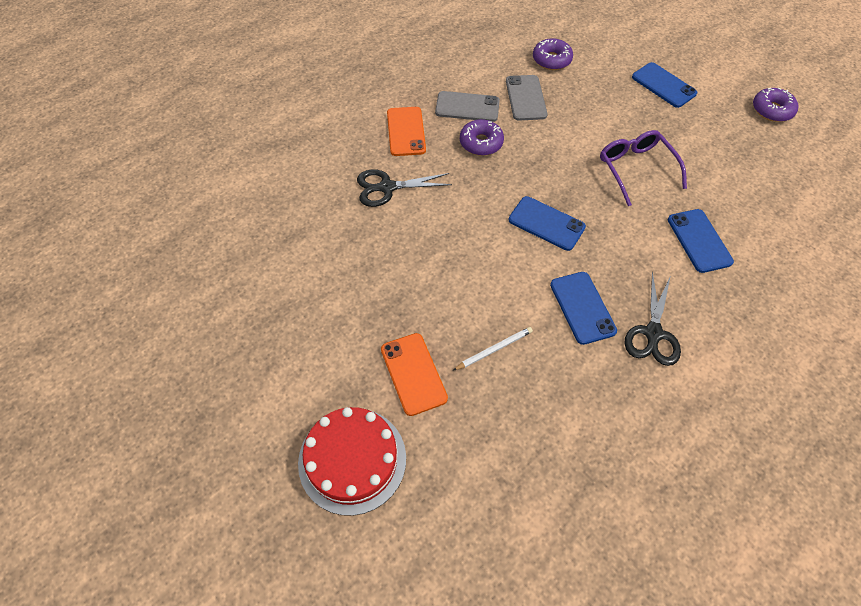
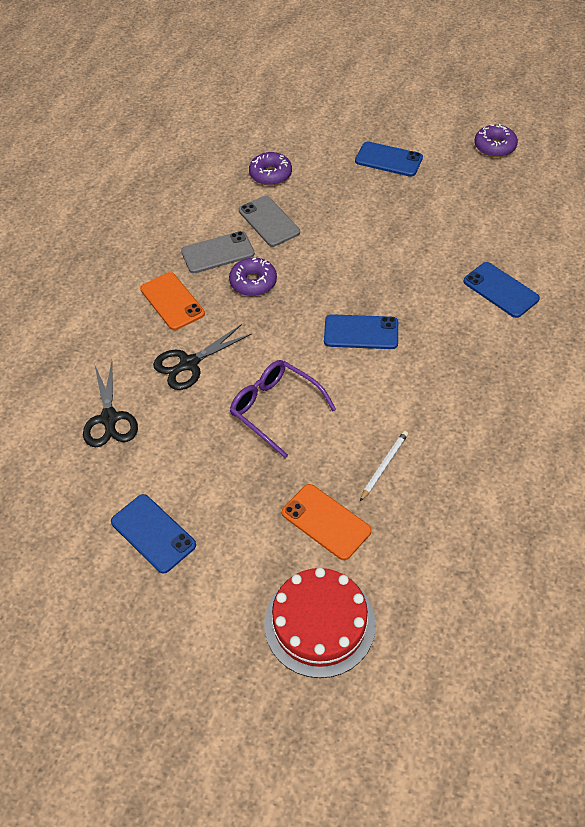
camera: 25 degrees left, 5 degrees down
(582, 307) = (437, 393): blue phone -> blue phone (153, 533)
(635, 169) = (410, 248): purple glasses -> purple glasses (275, 409)
(653, 333) = (509, 388): black scissors -> black scissors (109, 418)

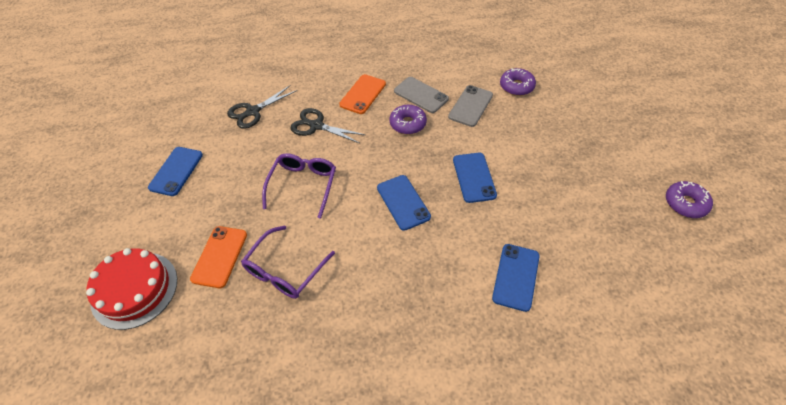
camera: 60 degrees right, 0 degrees up
(384, 466) = (284, 270): white pencil -> purple glasses
(388, 160) = (596, 142): blue phone -> blue phone (474, 177)

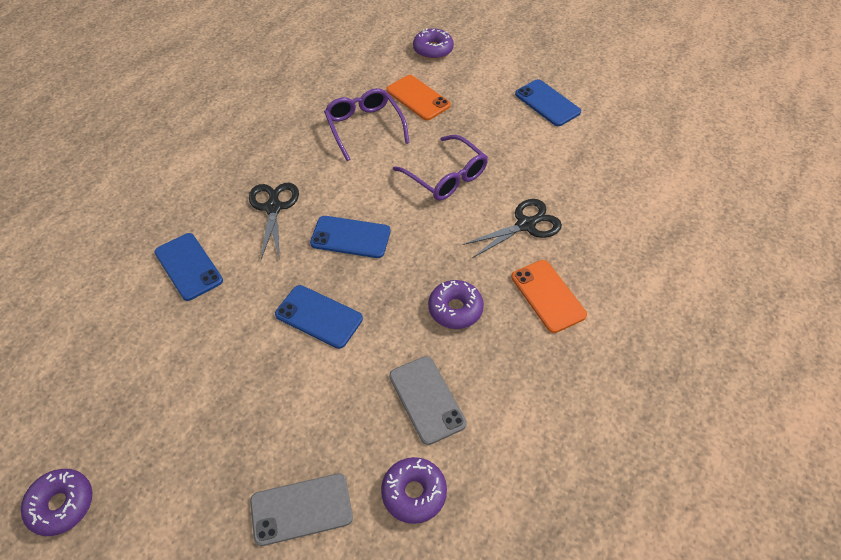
camera: 125 degrees right, 0 degrees up
(134, 289) = (433, 49): red cake -> purple donut
(253, 111) = (596, 184): black scissors -> black scissors (273, 208)
(421, 95) = (496, 357): grey phone -> grey phone (301, 509)

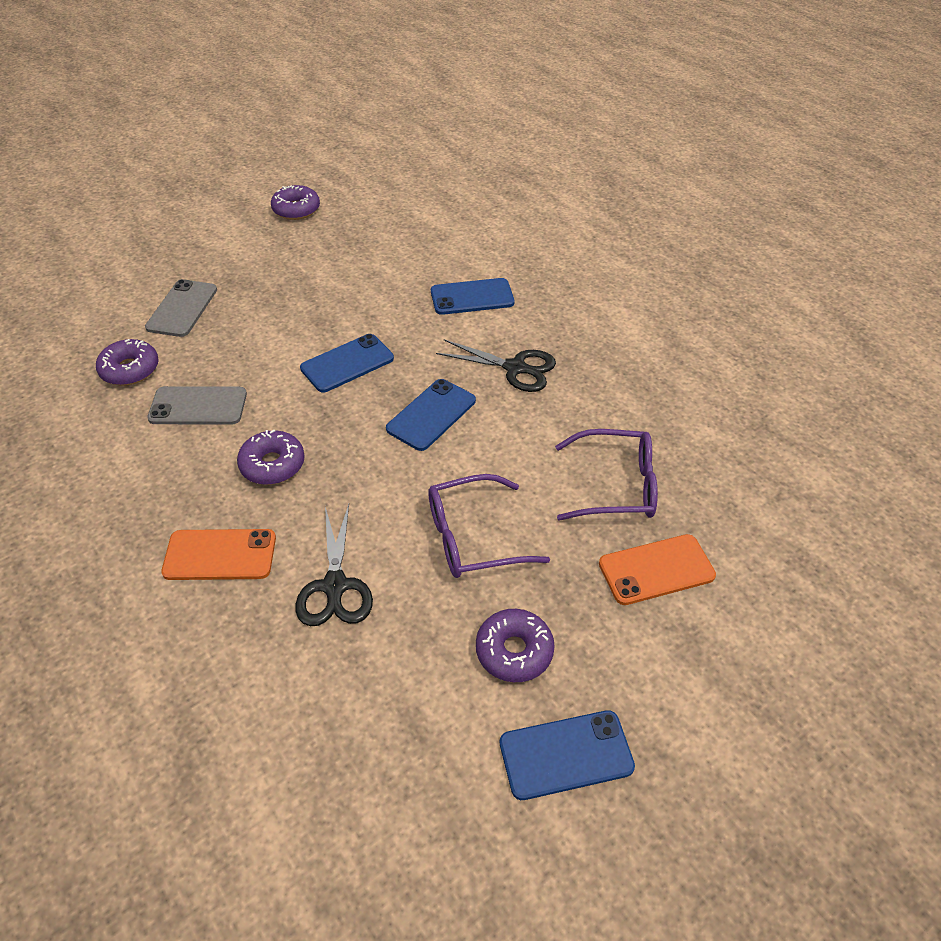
camera: 115 degrees right, 5 degrees down
(433, 49) = (783, 642): purple donut -> purple donut (514, 651)

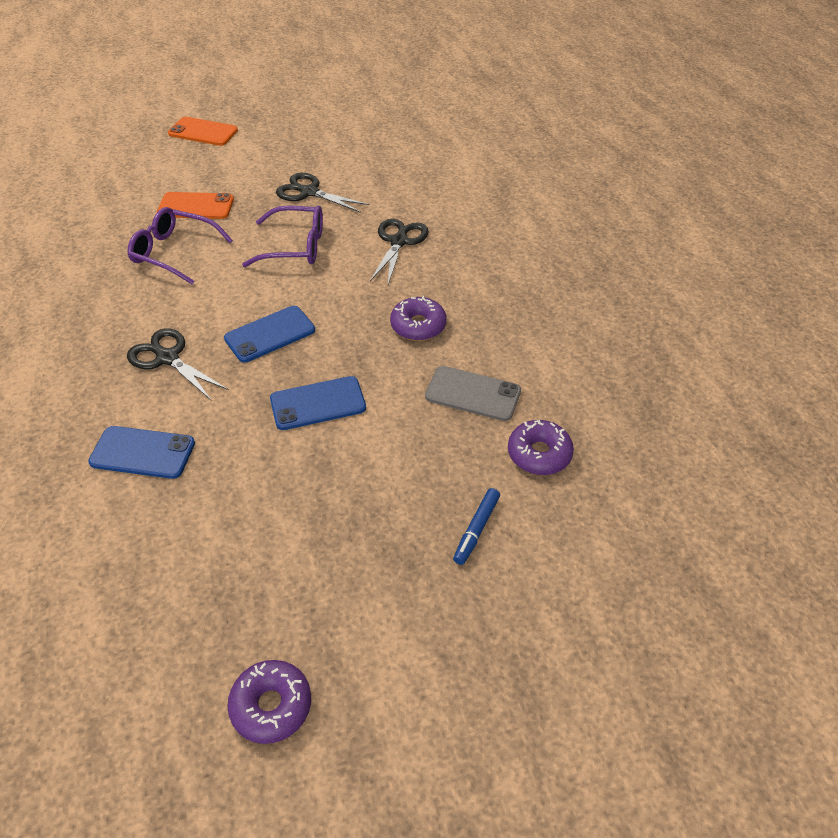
camera: 160 degrees left, 0 degrees up
(182, 308) = (476, 529): grey phone -> blue marker
(220, 555) = (471, 275): orange phone -> orange phone (203, 132)
(514, 651) = (309, 192): purple donut -> black scissors
(566, 755) = (311, 155): blue phone -> none

